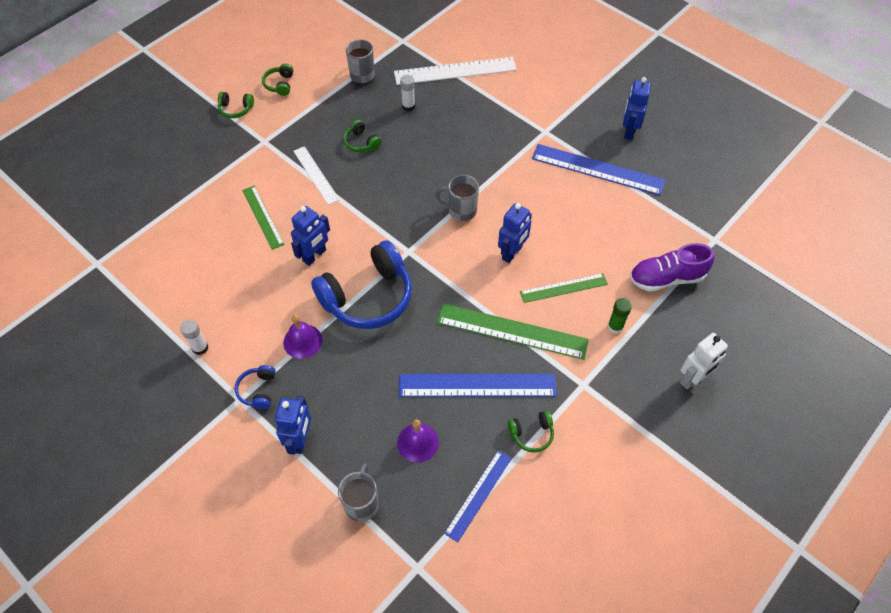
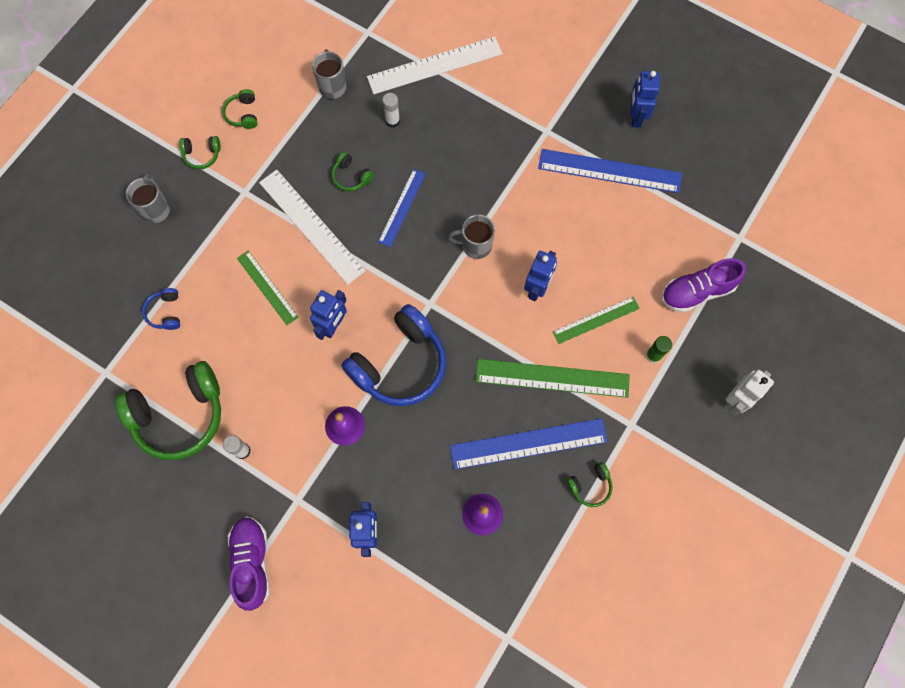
camera: 10 degrees left, 15 degrees up
(152, 308) = (179, 414): none -> green headphones
(180, 448) = (252, 562): none -> purple shoe
(258, 390) = (313, 487): blue headphones -> blue headphones (166, 312)
(316, 175) = (311, 226): white ruler -> white ruler, size x1.65
(362, 503) = (442, 585): grey mug -> grey mug (156, 209)
(478, 495) = (550, 557): blue ruler -> blue ruler (402, 207)

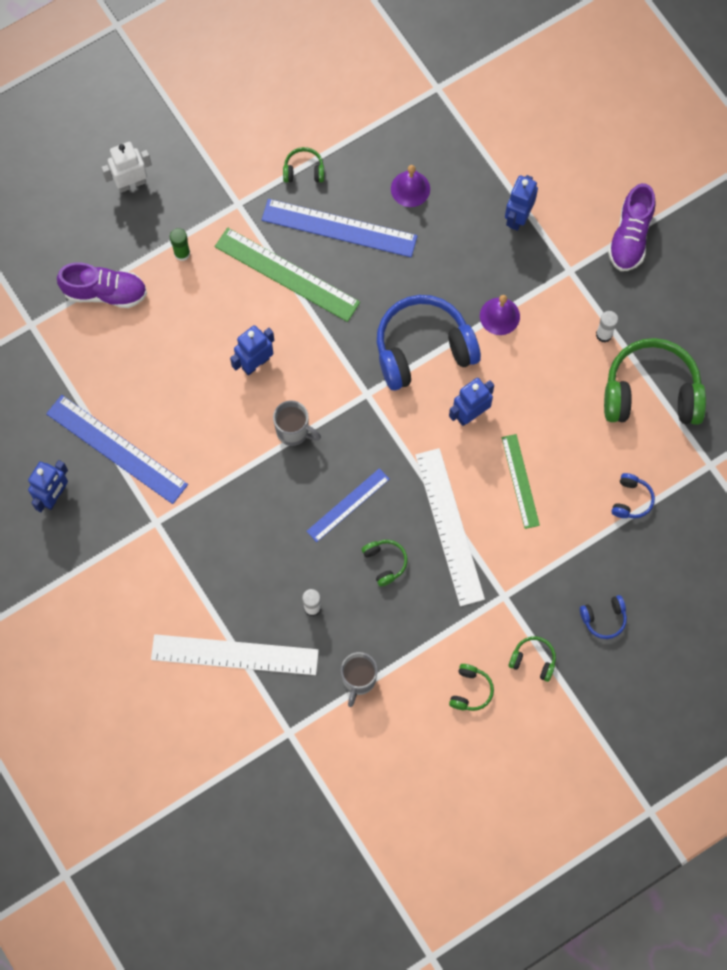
camera: 155 degrees left, 0 degrees up
(156, 209) = (604, 618): grey mug -> blue headphones
(596, 320) = (216, 308): green ruler -> none

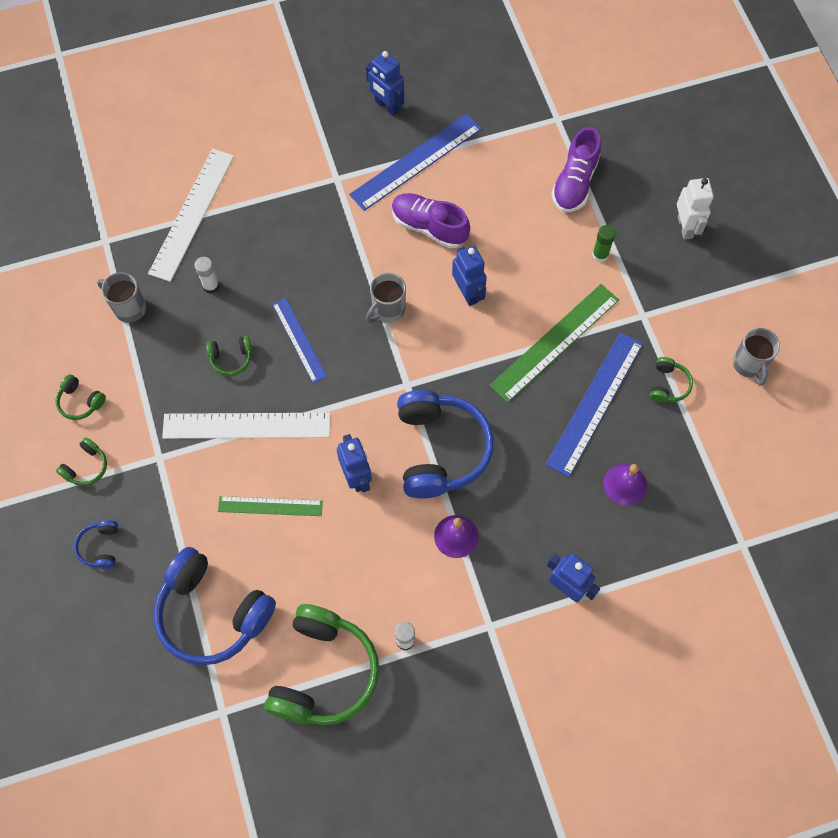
camera: 105 degrees right, 5 degrees down
(265, 107) = (748, 365): none -> grey mug
(630, 237) = (514, 707): purple shoe -> purple shoe (429, 227)
(631, 500) = (212, 613): blue headphones -> blue headphones, size x2.28

